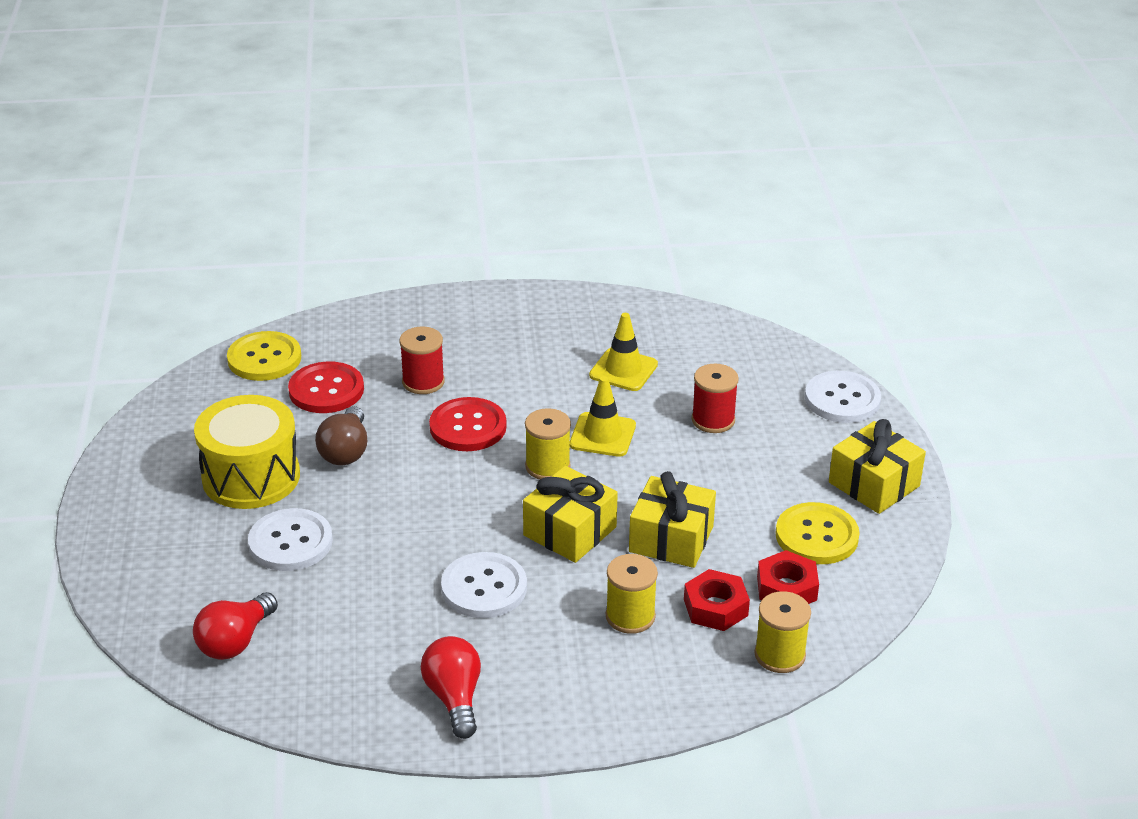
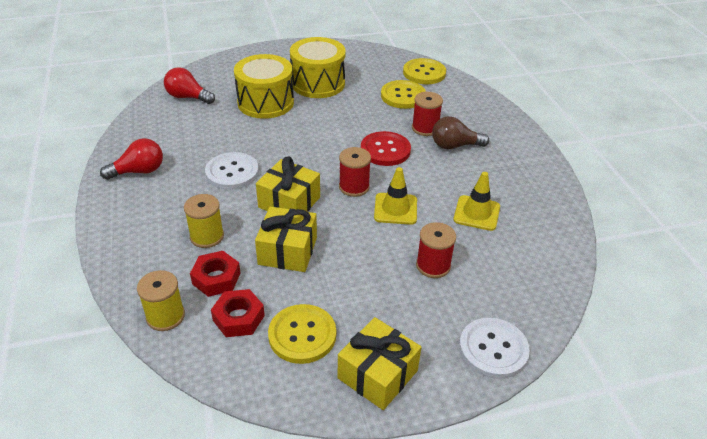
camera: 80 degrees right, 5 degrees up
(290, 542) = (265, 102): white button -> yellow drum
(326, 390) = (403, 96): red button -> yellow button
(345, 451) = (348, 109): brown light bulb -> brown light bulb (454, 146)
(547, 466) = (354, 187): yellow spool -> red spool

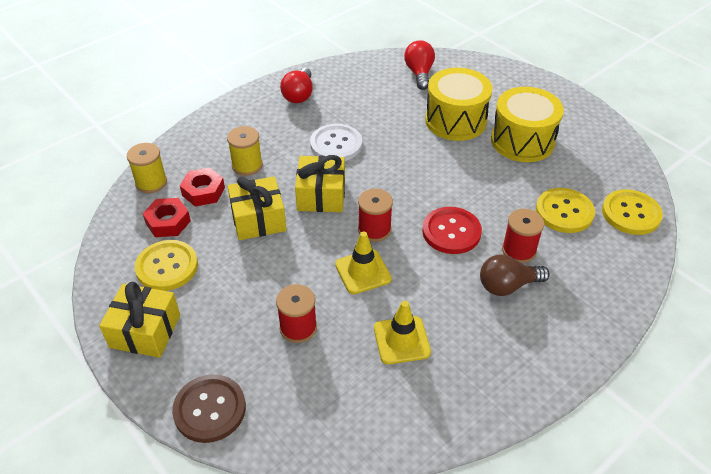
camera: 65 degrees right, 5 degrees up
(139, 171) = (299, 95): red light bulb -> red light bulb turned 60 degrees clockwise
(454, 146) = (507, 286): brown light bulb -> brown light bulb turned 75 degrees counterclockwise
(493, 349) = (210, 409): white button -> brown button

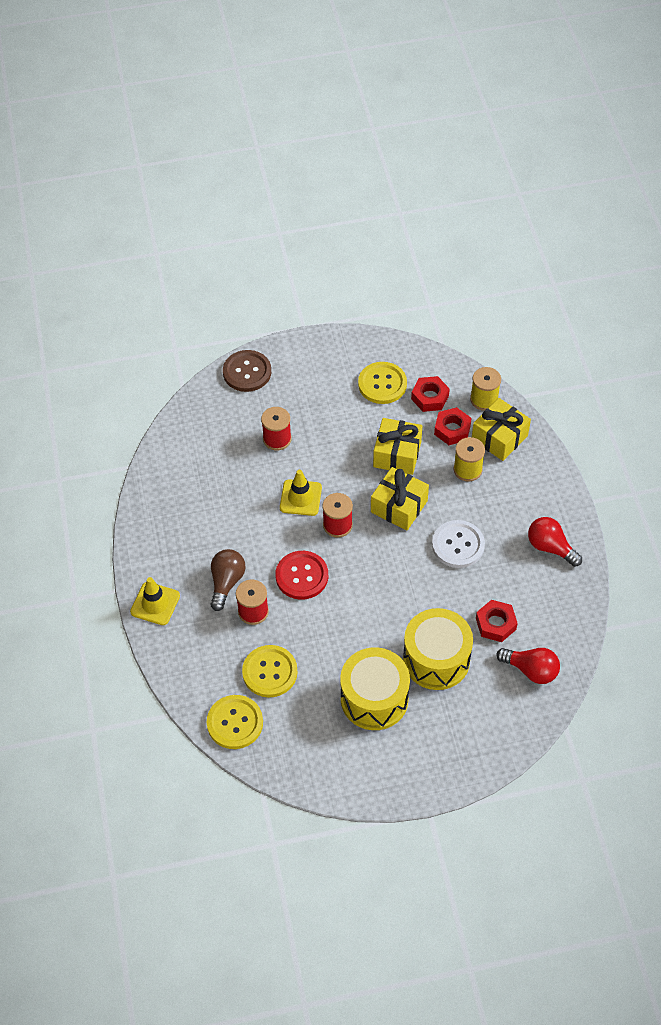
camera: 120 degrees right, 10 degrees up
(145, 331) = (330, 357): yellow gift -> yellow gift (499, 437)
(395, 101) = (496, 624): none -> red nut
(401, 340) = (227, 492): yellow traffic cone -> yellow traffic cone (155, 604)

